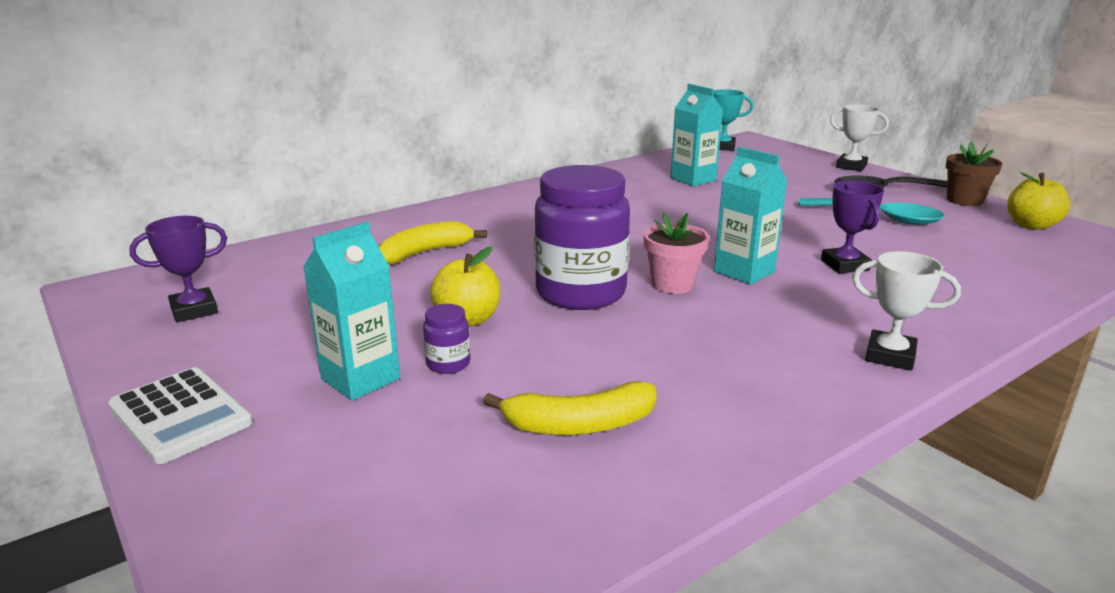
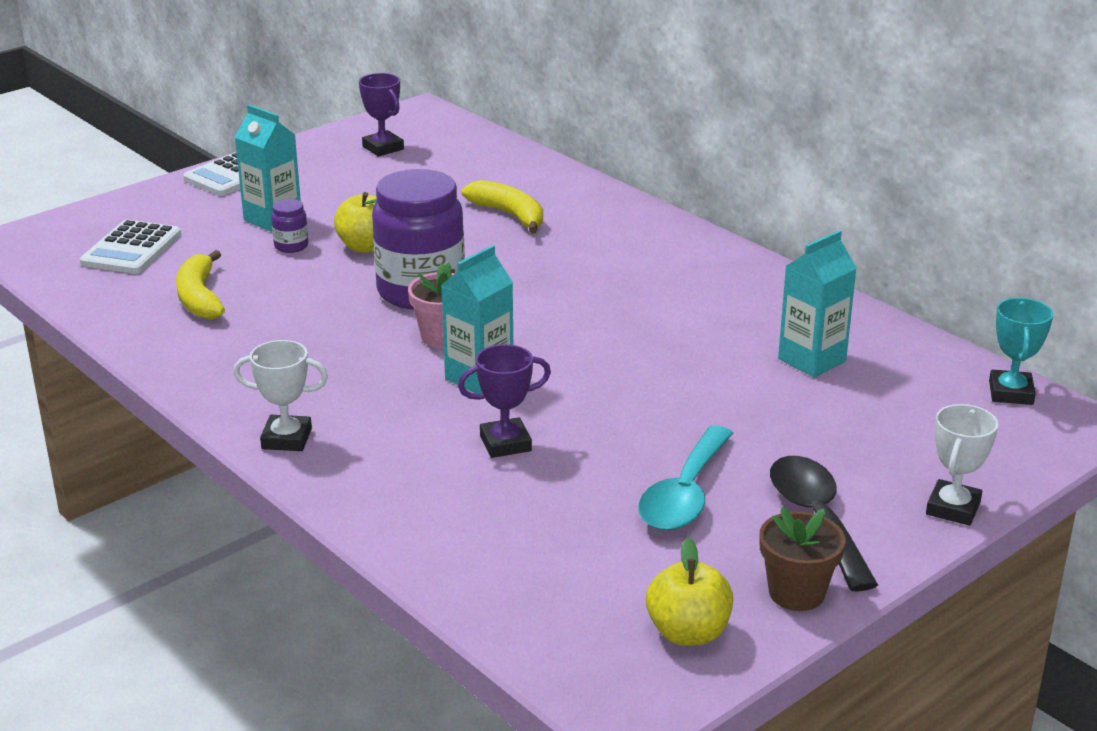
camera: 85 degrees right, 5 degrees up
(402, 500) = (131, 249): none -> white calculator
(890, 356) = (286, 439): white trophy -> white trophy turned 75 degrees clockwise

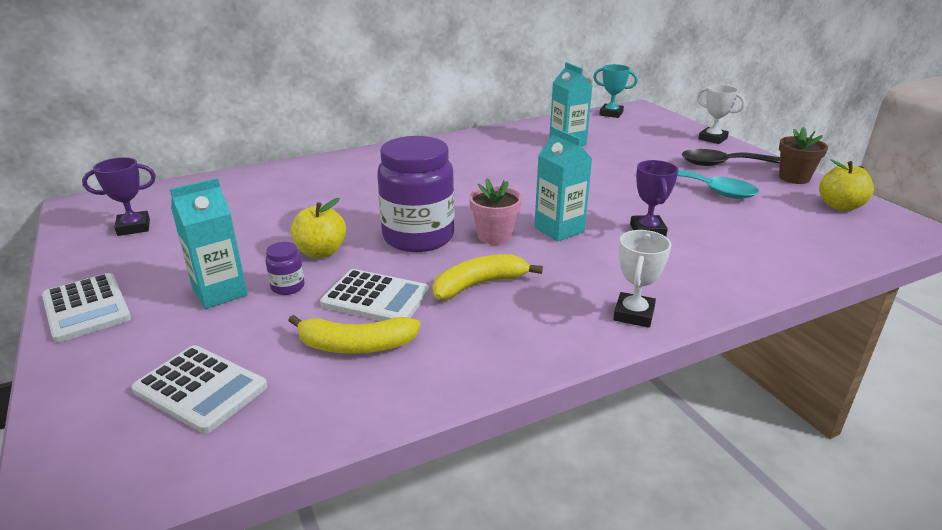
camera: 75 degrees left, 0 degrees up
(282, 292) = (376, 298): none -> white calculator
(509, 215) = (319, 193): yellow banana -> yellow banana (479, 284)

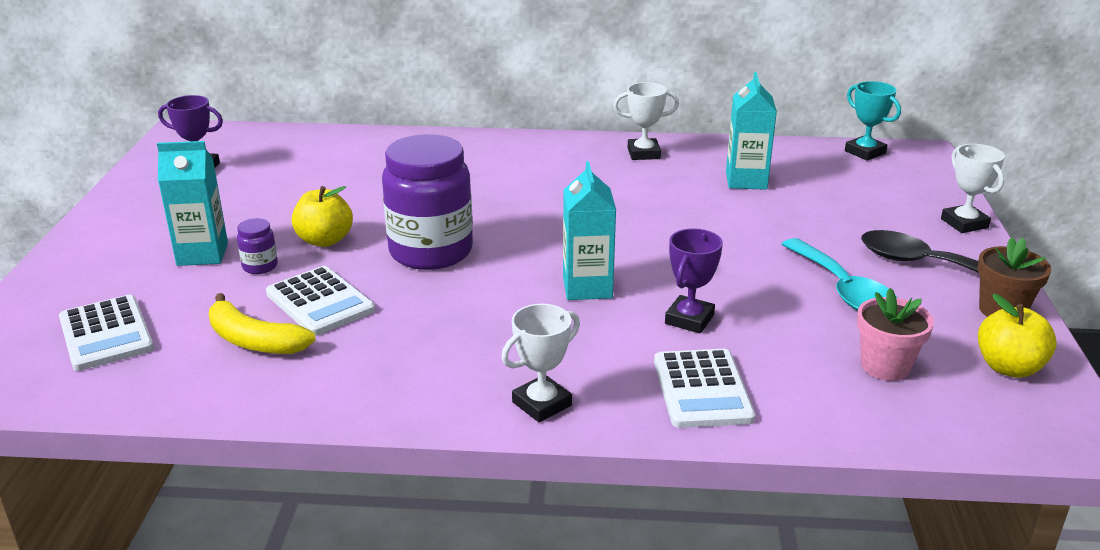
camera: 30 degrees right, 0 degrees up
(86, 308) = (96, 236): white calculator -> white calculator (702, 389)
(479, 284) = (428, 320): yellow banana -> none
(484, 141) = (643, 153): none -> white trophy
(494, 236) = (508, 273): pink flower pot -> pink flower pot (885, 366)

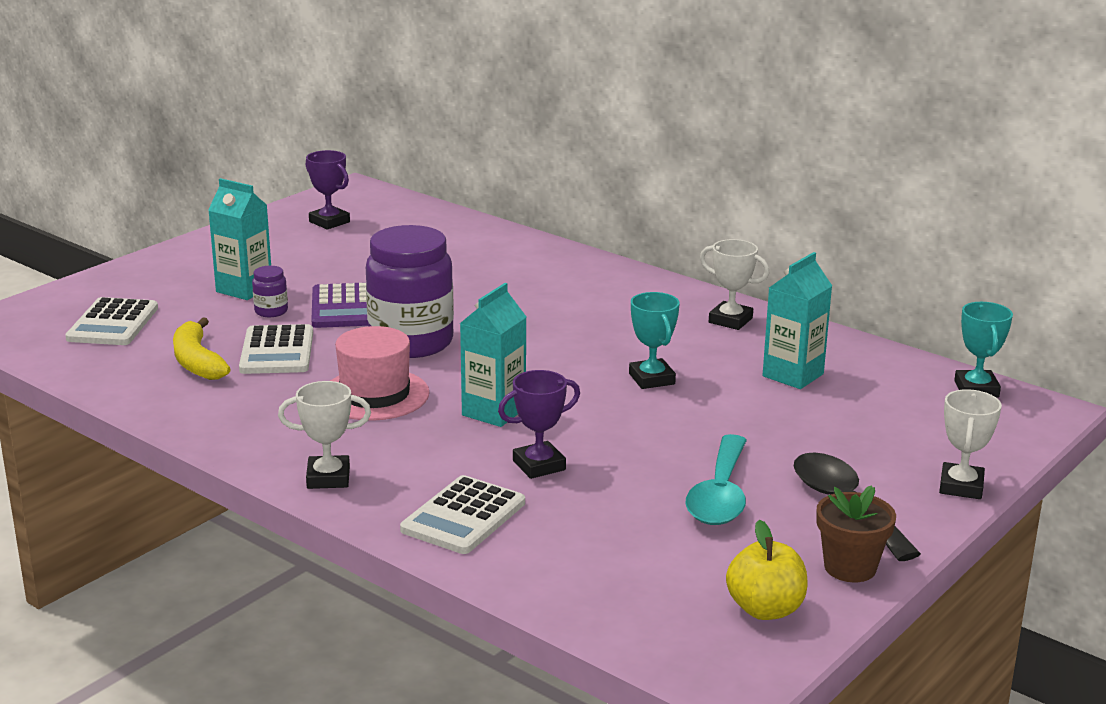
camera: 35 degrees right, 5 degrees down
(325, 240) = (344, 307): yellow apple -> purple calculator
(468, 310) = (375, 395): none -> pink hat
(660, 217) = (651, 379): none -> turquoise trophy
(885, 366) = (648, 563): pink flower pot -> none

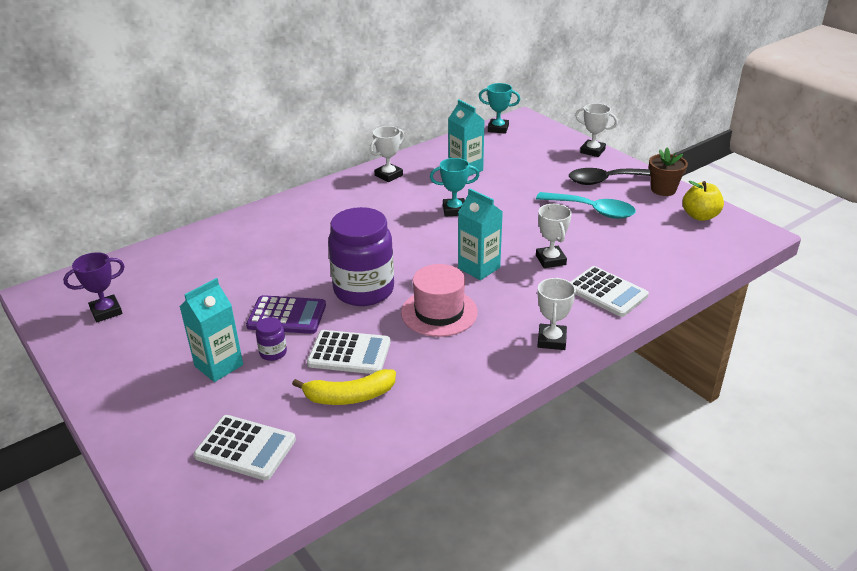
camera: 75 degrees left, 10 degrees up
(539, 465) = (550, 260): purple trophy -> white trophy

